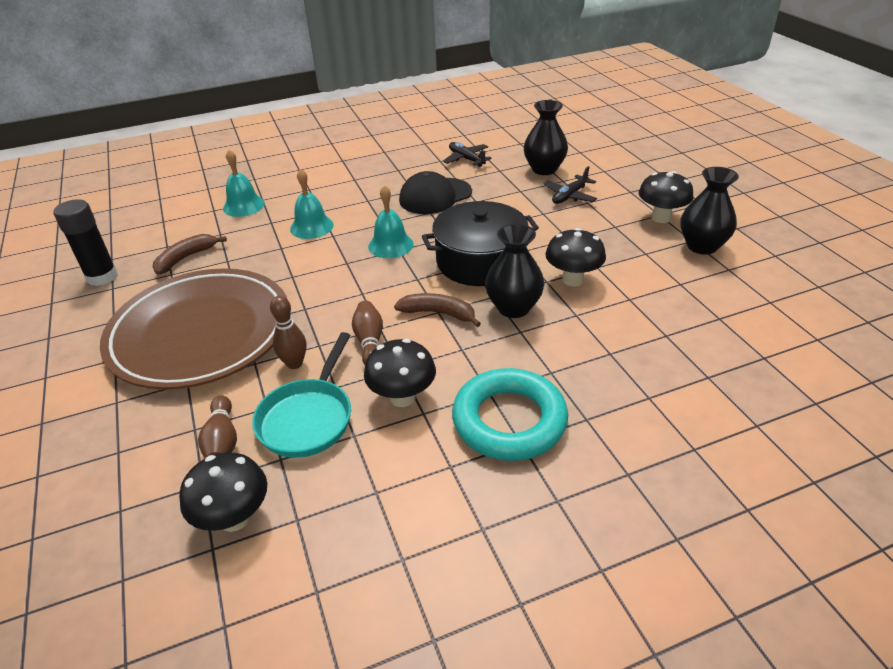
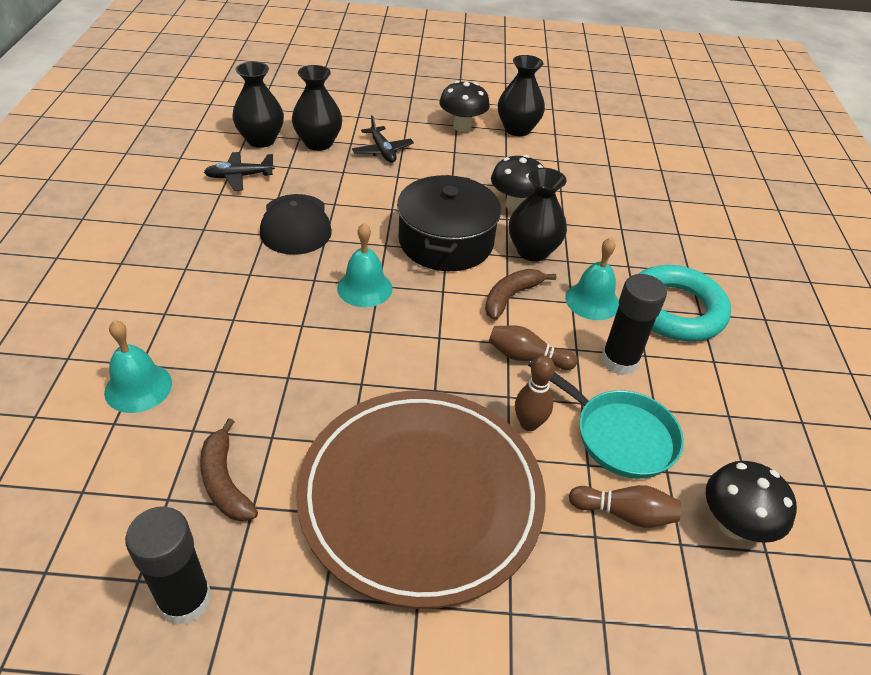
camera: 70 degrees left, 5 degrees up
(311, 227) = (264, 337): turquoise bell -> turquoise bell (592, 301)
(402, 397) = (619, 361): black mushroom -> black glue stick
(519, 150) = (261, 140): none -> black vase

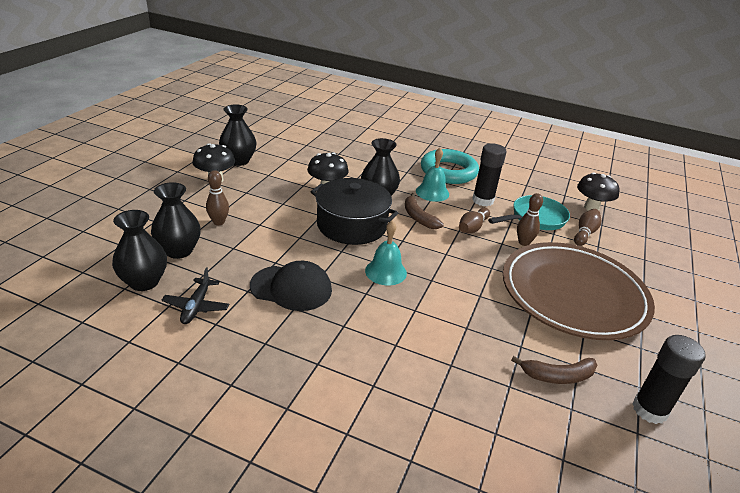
camera: 70 degrees left, 10 degrees down
(138, 387) = (459, 413): turquoise bell -> none
(382, 151) = (219, 222): black plane -> brown bowling pin

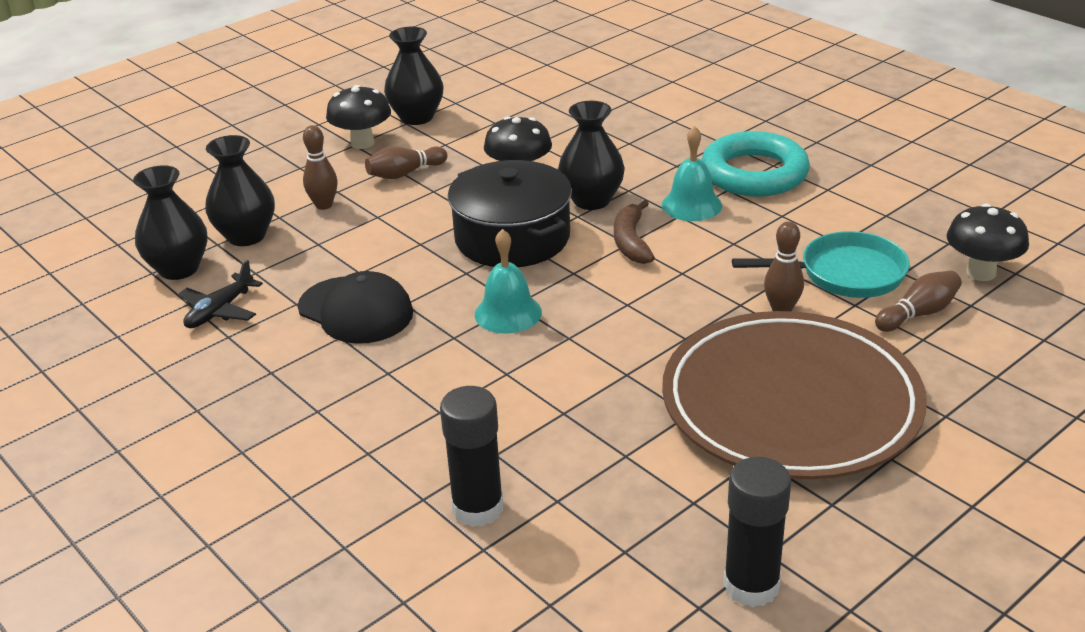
camera: 30 degrees right, 0 degrees up
(472, 228) = (710, 272): brown bowling pin -> brown bowling pin (405, 173)
(483, 200) = (772, 230): black glue stick -> black glue stick (478, 508)
(557, 376) = (645, 506): brown banana -> none

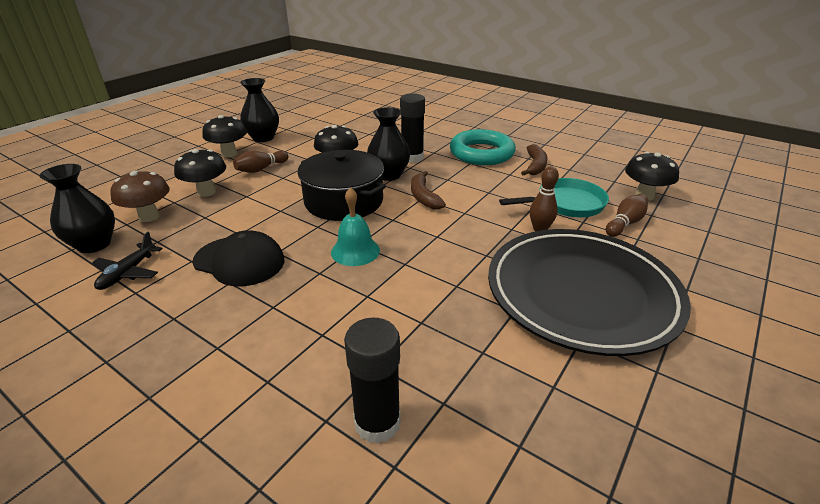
camera: 15 degrees left, 0 degrees up
(246, 236) = (149, 216): black vase -> brown mushroom
(324, 205) = (206, 192): brown bowling pin -> black mushroom
(691, 205) = (452, 173): turquoise bell -> none
(751, 585) = (641, 463): black glue stick -> black glue stick (412, 157)
(790, 404) = (581, 293): brown plate -> black plate
(831, 204) = (535, 166): none -> brown banana

